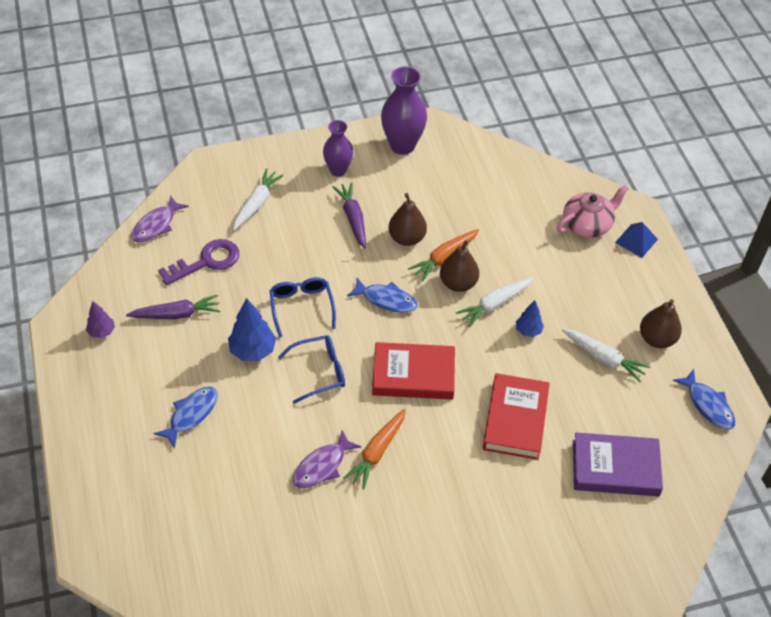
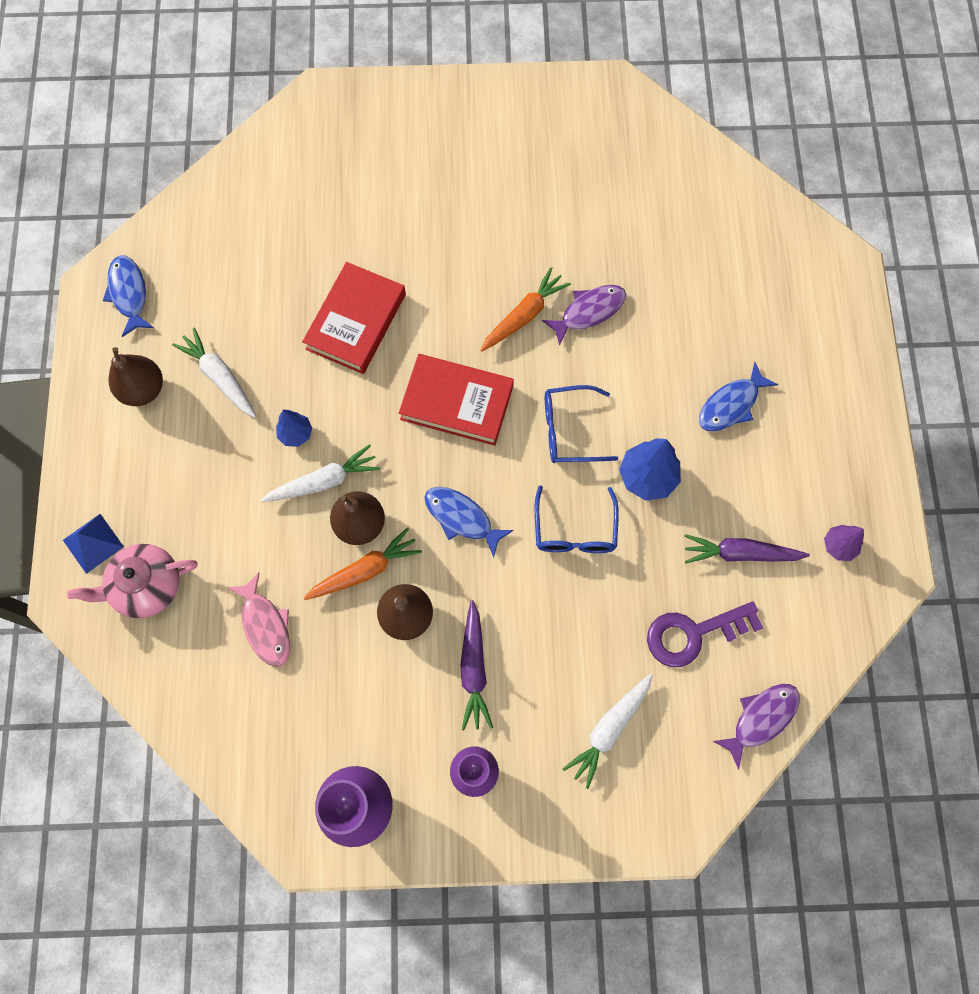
camera: 165 degrees left, 20 degrees up
(499, 217) = (265, 625): none -> pink fish
(615, 468) = (268, 245): purple book -> none

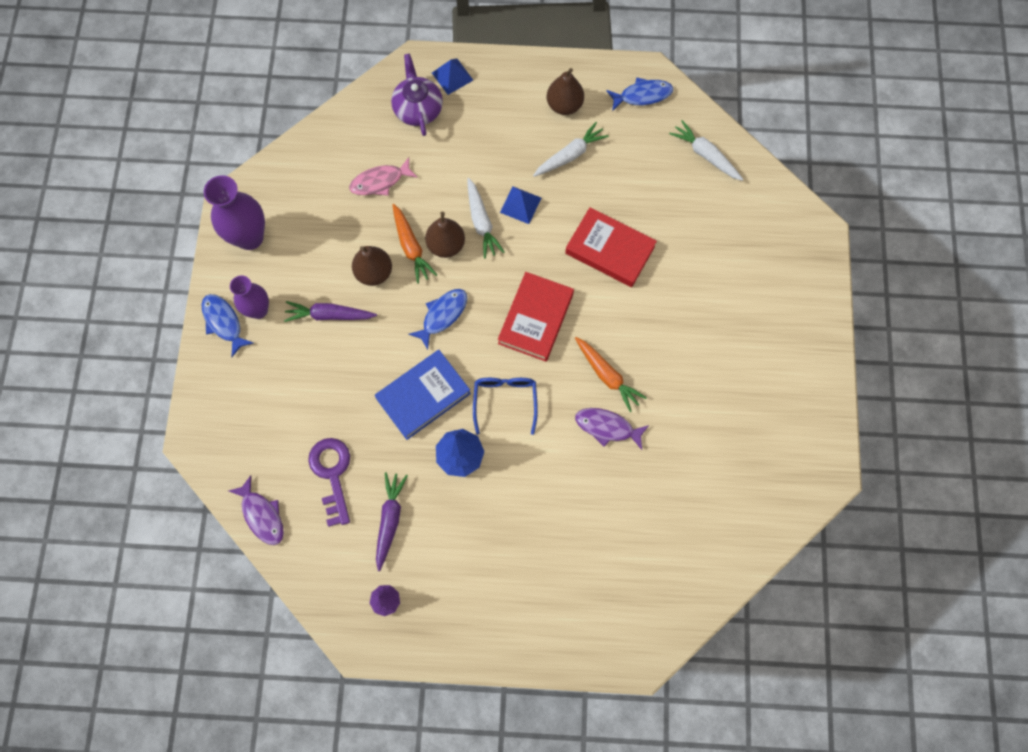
camera: 95 degrees right, 0 degrees up
(146, 586) = (418, 108): pink teapot -> purple teapot
(296, 434) = (520, 205): blue tree -> blue pyramid
(575, 530) = (423, 396): blue glasses -> blue book
(589, 312) = (607, 427): purple fish -> purple fish turned 135 degrees clockwise
(609, 729) = (272, 404): white carrot -> white carrot (705, 155)
(731, 404) = (515, 532): blue fish -> blue fish (224, 322)

